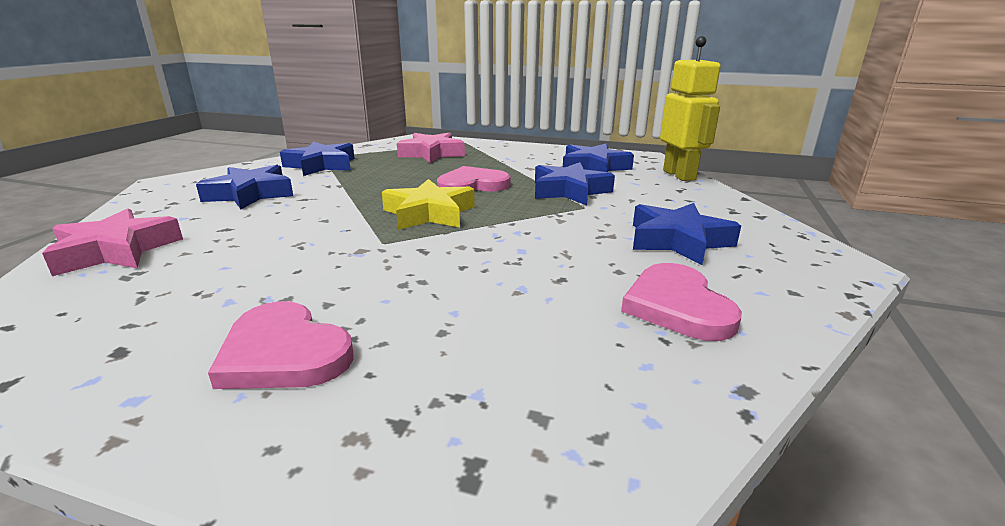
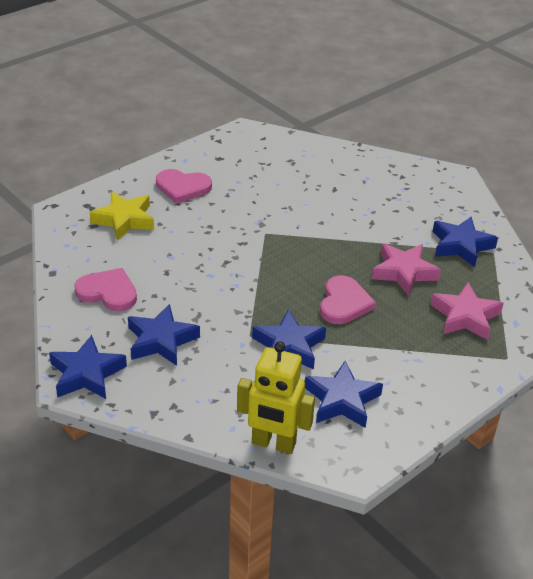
camera: 120 degrees right, 15 degrees up
(116, 251) = (326, 158): pink star -> pink star (404, 272)
(250, 194) = (398, 204): blue star -> blue star (86, 374)
(284, 353) = (182, 187): pink heart -> pink heart turned 150 degrees counterclockwise
(429, 213) = (297, 262): yellow star -> yellow star (124, 220)

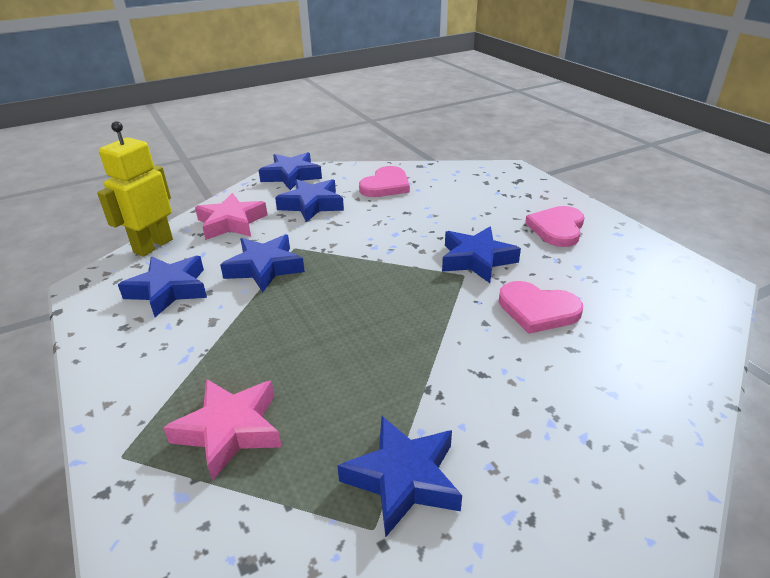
camera: 105 degrees right, 5 degrees down
(124, 220) = (494, 195): yellow star -> none
(242, 227) = (476, 260): none -> blue star
(344, 303) = (313, 315): pink heart -> pink heart (537, 310)
(404, 272) = (353, 384): pink star -> pink star (231, 223)

